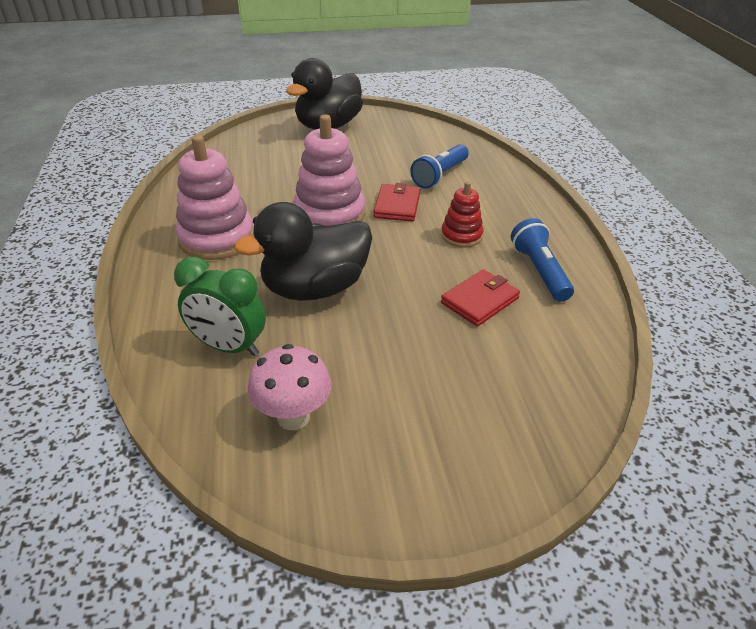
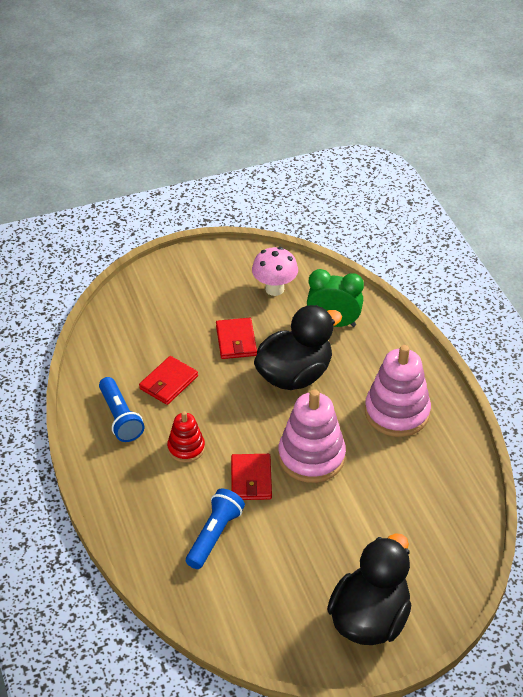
camera: 170 degrees right, 5 degrees up
(379, 341) = (236, 341): none -> red wallet

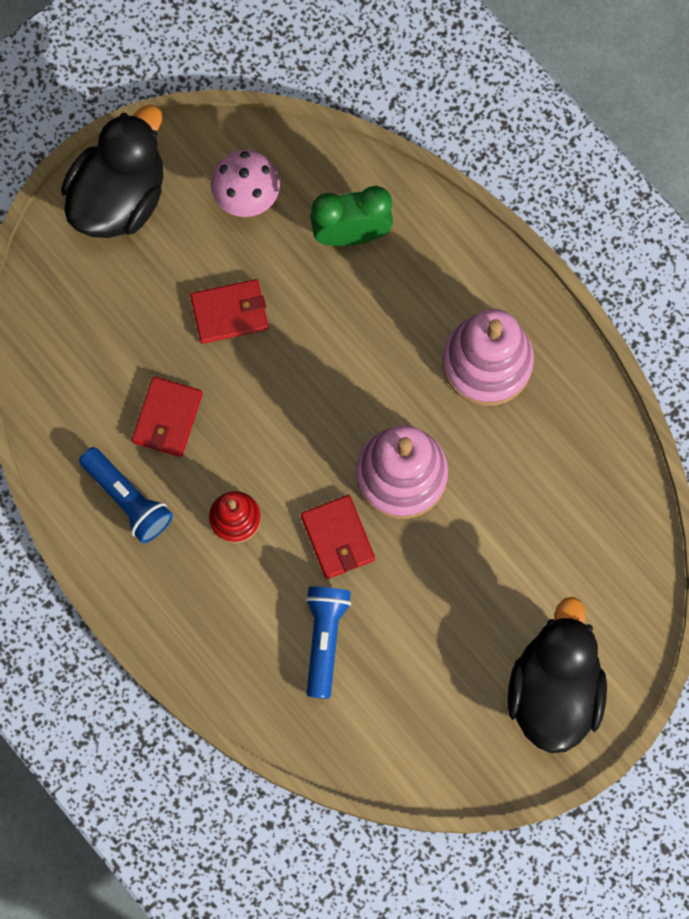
camera: 20 degrees left, 30 degrees up
(236, 341) = (229, 312): red wallet -> red wallet turned 75 degrees counterclockwise
(294, 375) = (331, 346): black duck -> black duck (119, 197)

